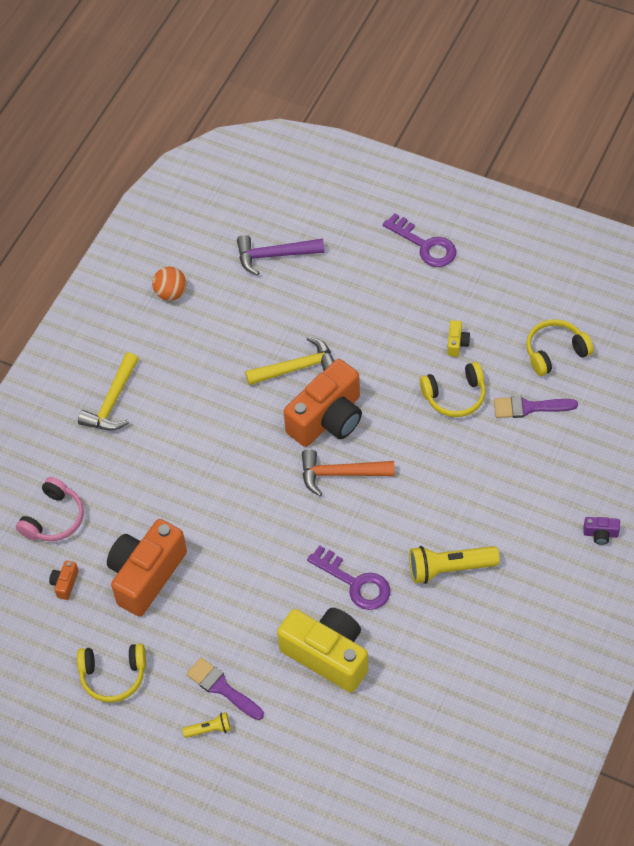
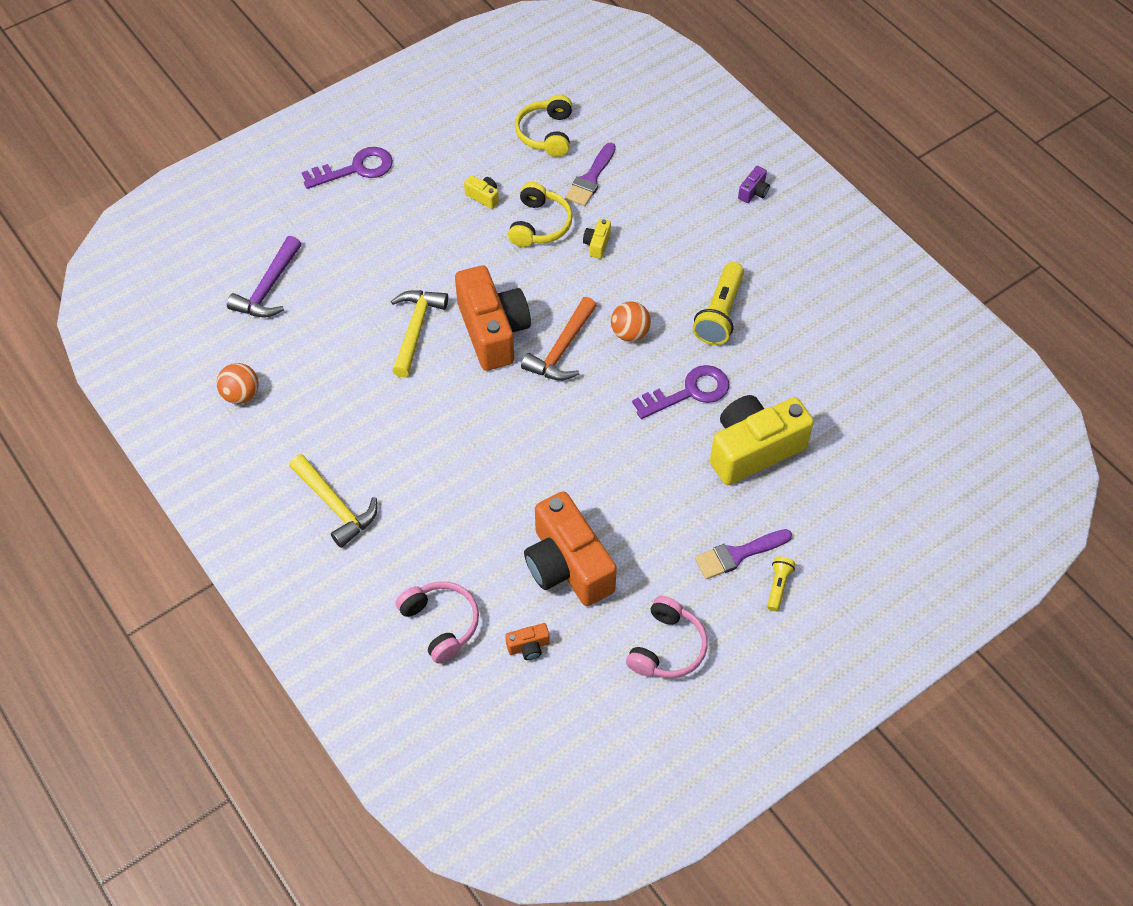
camera: 65 degrees left, 0 degrees up
(65, 583) = (528, 647): orange camera -> orange camera turned 60 degrees counterclockwise
(113, 675) = (667, 647): yellow headphones -> pink headphones
(387, 513) = (630, 333): none -> orange ball
(462, 446) = (597, 244): none -> yellow camera

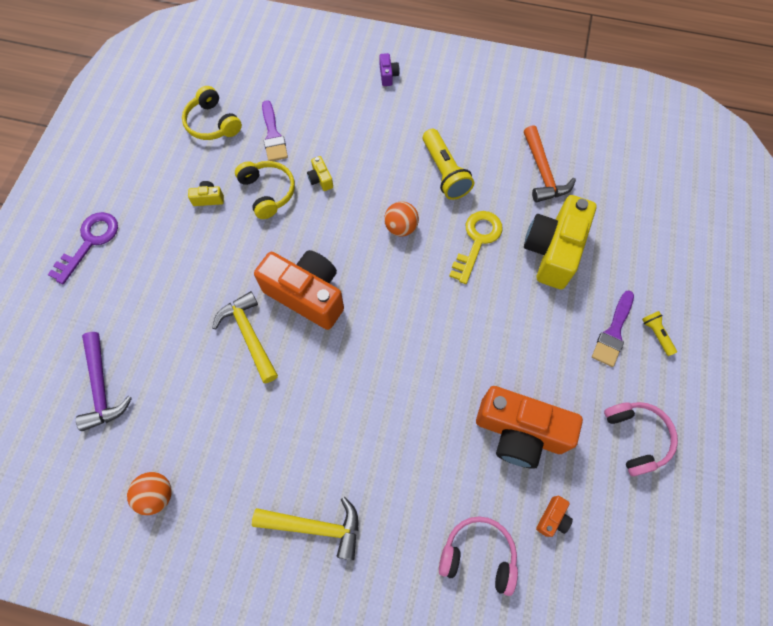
camera: 40 degrees left, 10 degrees up
(562, 349) = (367, 273): orange hammer -> orange hammer (543, 172)
(689, 392) = (477, 241): purple key -> yellow key

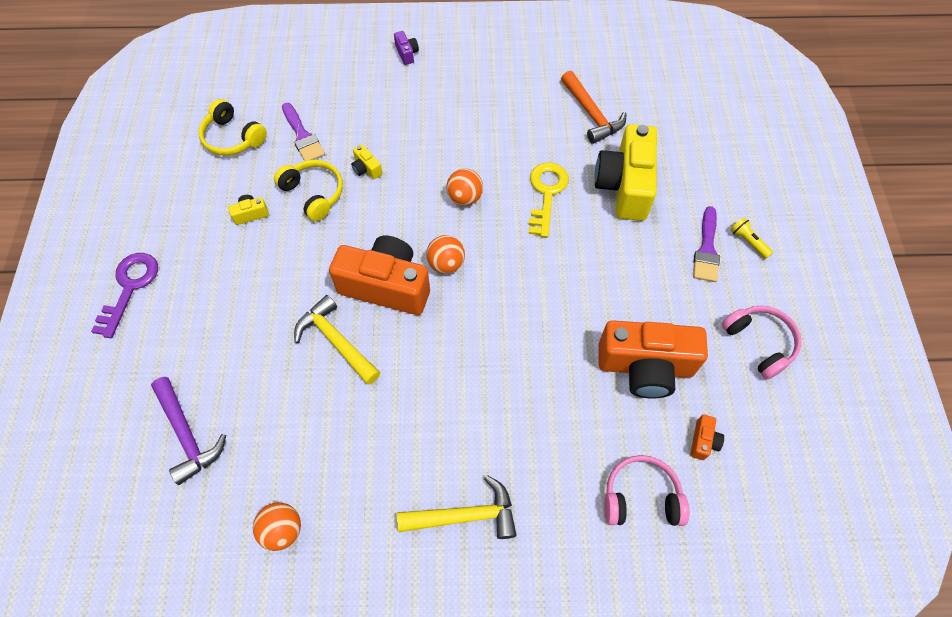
camera: 15 degrees left, 5 degrees down
(366, 287) = (446, 264): none -> orange ball
(444, 172) = (493, 135): yellow flashlight -> none

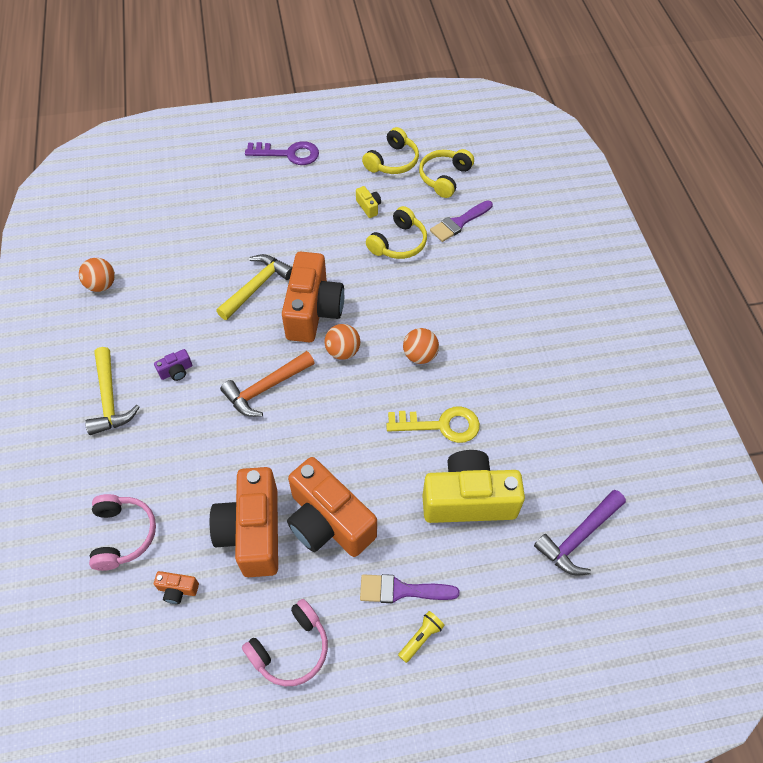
camera: 80 degrees right, 5 degrees down
(187, 435) = (173, 215): purple hammer -> purple hammer (579, 537)
(188, 181) = (392, 161): none -> yellow headphones
(366, 169) = (434, 274): yellow camera -> none
(407, 53) = (587, 281): purple camera -> purple camera (176, 371)
(591, 114) = (560, 459): orange hammer -> orange hammer (266, 388)
(638, 299) = (328, 522): none -> orange camera

